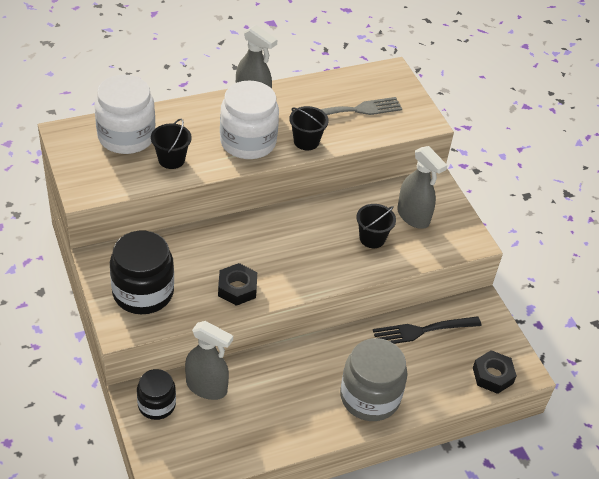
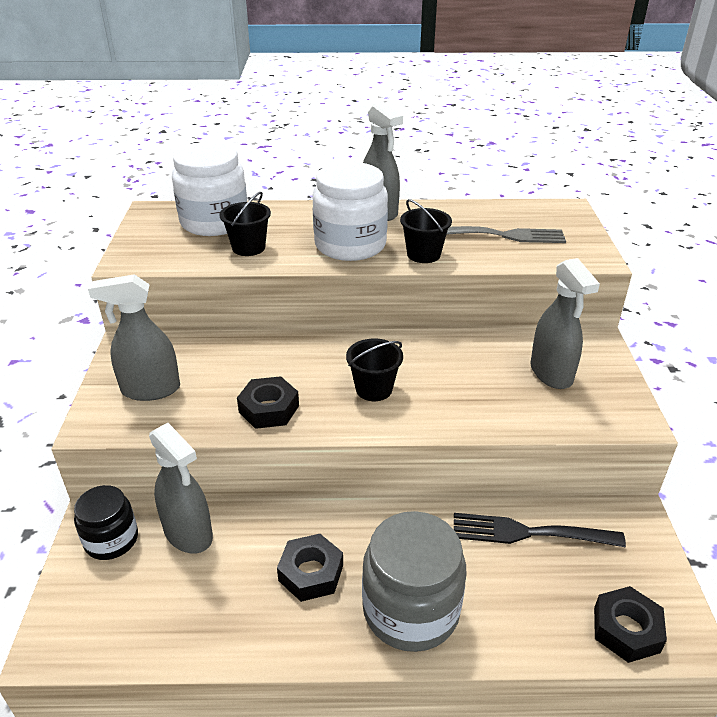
camera: 25 degrees right, 10 degrees down
(143, 292) = (150, 389): black jar -> grey spray bottle
(300, 391) = (311, 573): none -> black nut
(372, 238) = (482, 387): black bucket -> black bucket (374, 389)

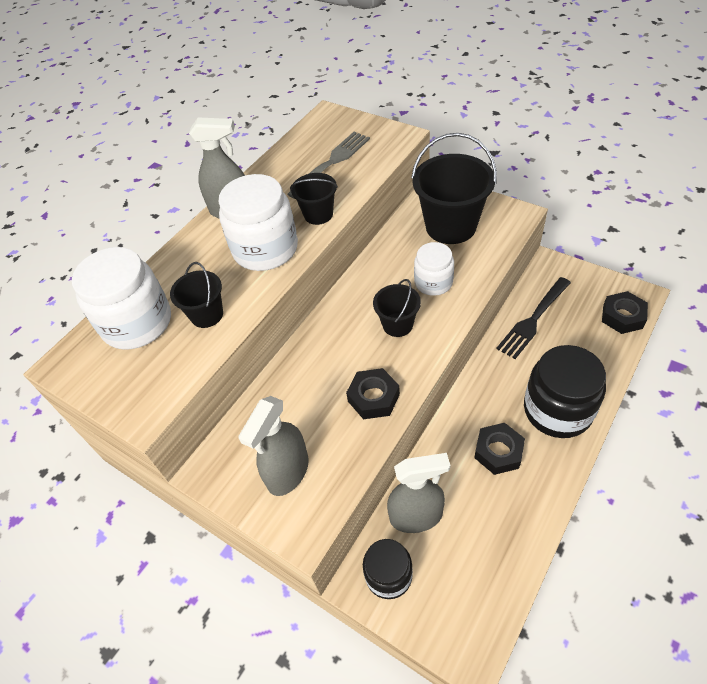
camera: 50 degrees left, 15 degrees up
(411, 610) = (557, 410): grey jar -> black jar
(455, 392) = (433, 282): none -> white jar
(551, 373) = (451, 226): grey spray bottle -> black bucket

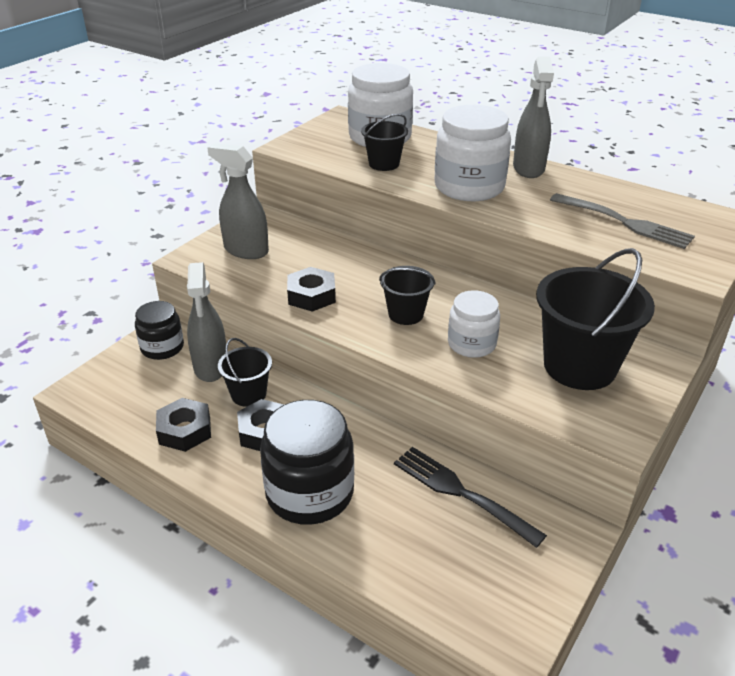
camera: 85 degrees right, 15 degrees down
(318, 214) = (525, 214): black bucket -> black bucket (248, 394)
(622, 316) = (467, 604): black nut -> black nut (185, 430)

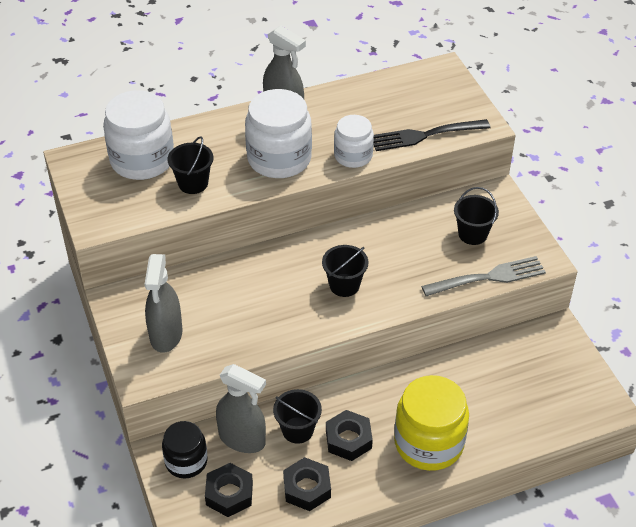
camera: 55 degrees left, 10 degrees up
(245, 250) = (166, 335): grey spray bottle -> grey spray bottle turned 60 degrees counterclockwise
(310, 493) = (429, 443): black jar -> yellow jar
(311, 295) = (272, 325): black nut -> black nut (229, 494)
(462, 493) = (489, 364): black fork -> black fork (426, 135)
(471, 344) = (407, 271): white jar -> white jar (353, 156)
(579, 366) = (472, 234): black bucket -> black bucket, size x0.53
(623, 222) = (400, 116): grey fork -> grey fork (487, 278)

